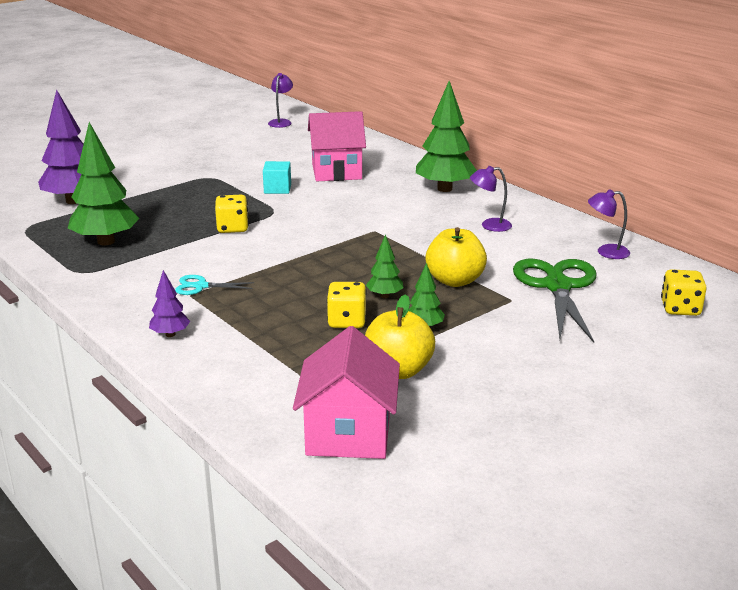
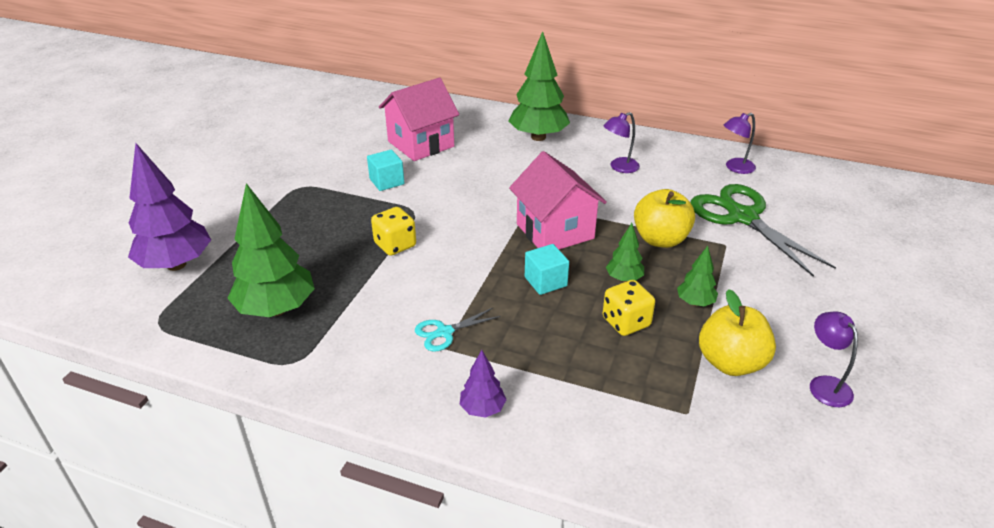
camera: 30 degrees left, 10 degrees up
(281, 122) = (300, 97): purple lamp -> purple lamp (825, 384)
(317, 280) = (545, 281): none -> turquoise cube
(348, 434) = (776, 459): pink house -> pink house (555, 231)
(680, 309) = (847, 209): yellow dice -> none

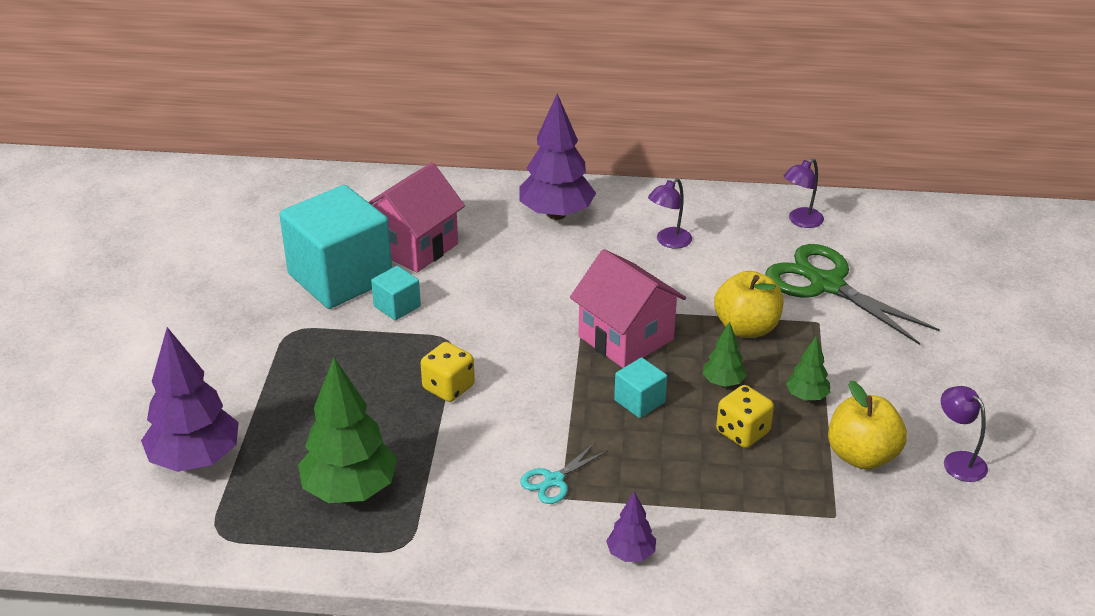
camera: 15 degrees left, 0 degrees up
(356, 156) = (340, 277): none -> turquoise cube
(538, 137) = (556, 214): green tree -> purple tree

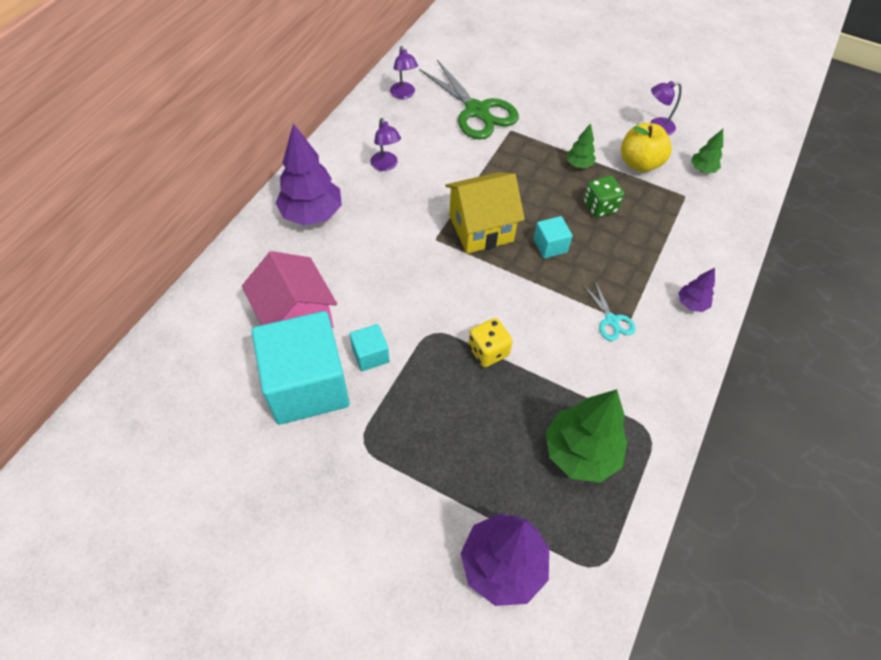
camera: 70 degrees left, 20 degrees up
(625, 338) = (481, 228): pink house -> yellow house
(723, 382) = (549, 197): green tree -> green tree (702, 169)
(742, 432) = (599, 207): yellow dice -> green dice
(746, 328) = (500, 164): yellow apple -> none
(826, 285) = (476, 111): green scissors -> green scissors turned 105 degrees counterclockwise

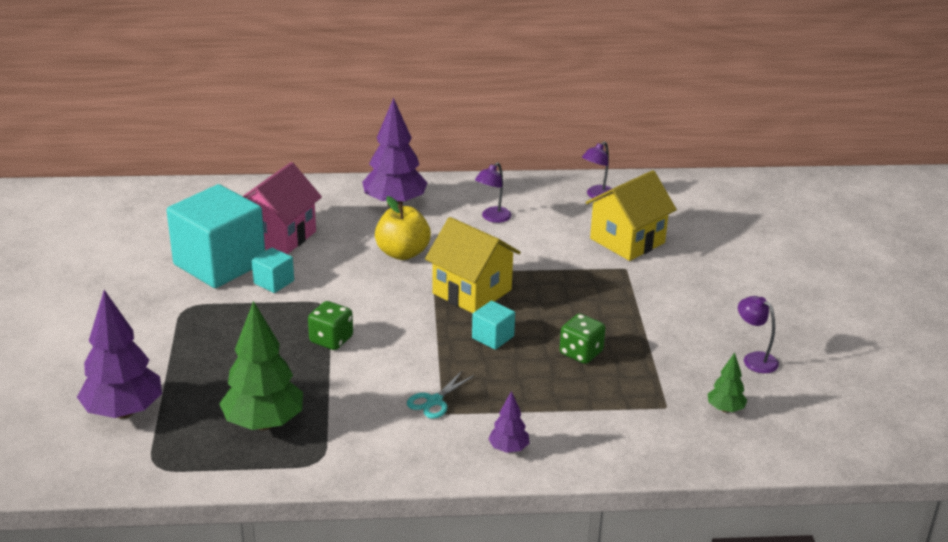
camera: 60 degrees right, 25 degrees down
(476, 111) = (627, 241): green scissors -> yellow house
(488, 351) = (331, 340): yellow dice -> green dice
(578, 164) = (627, 323): green tree -> none
(639, 163) = (679, 362): yellow apple -> yellow apple (402, 253)

